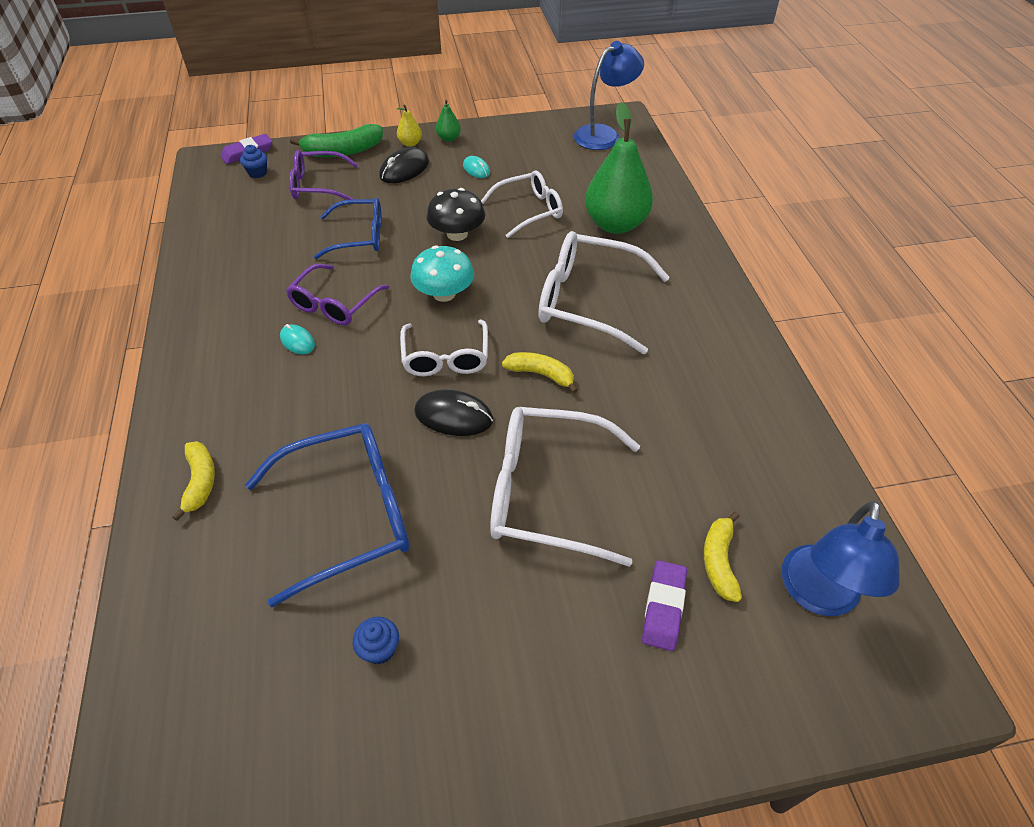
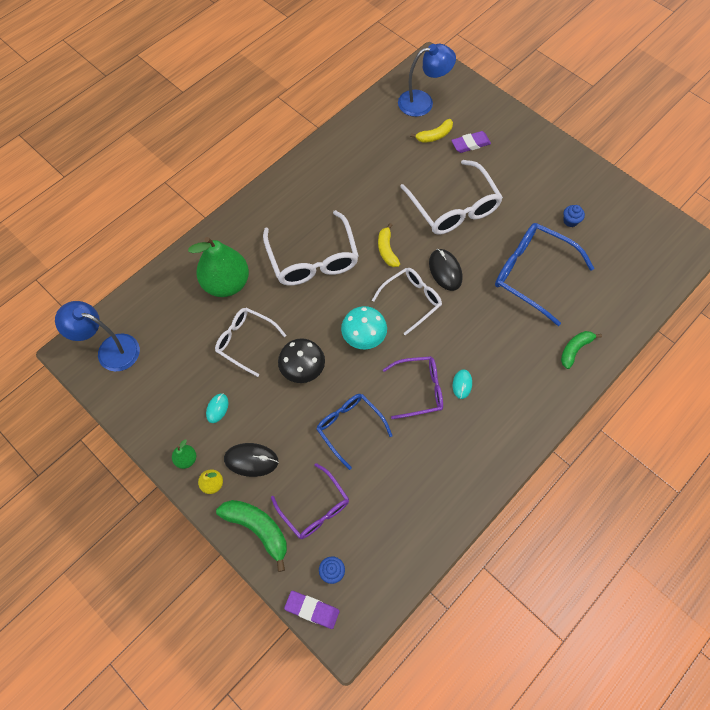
camera: 125 degrees left, 15 degrees up
(200, 482) = (575, 349): yellow banana -> green banana

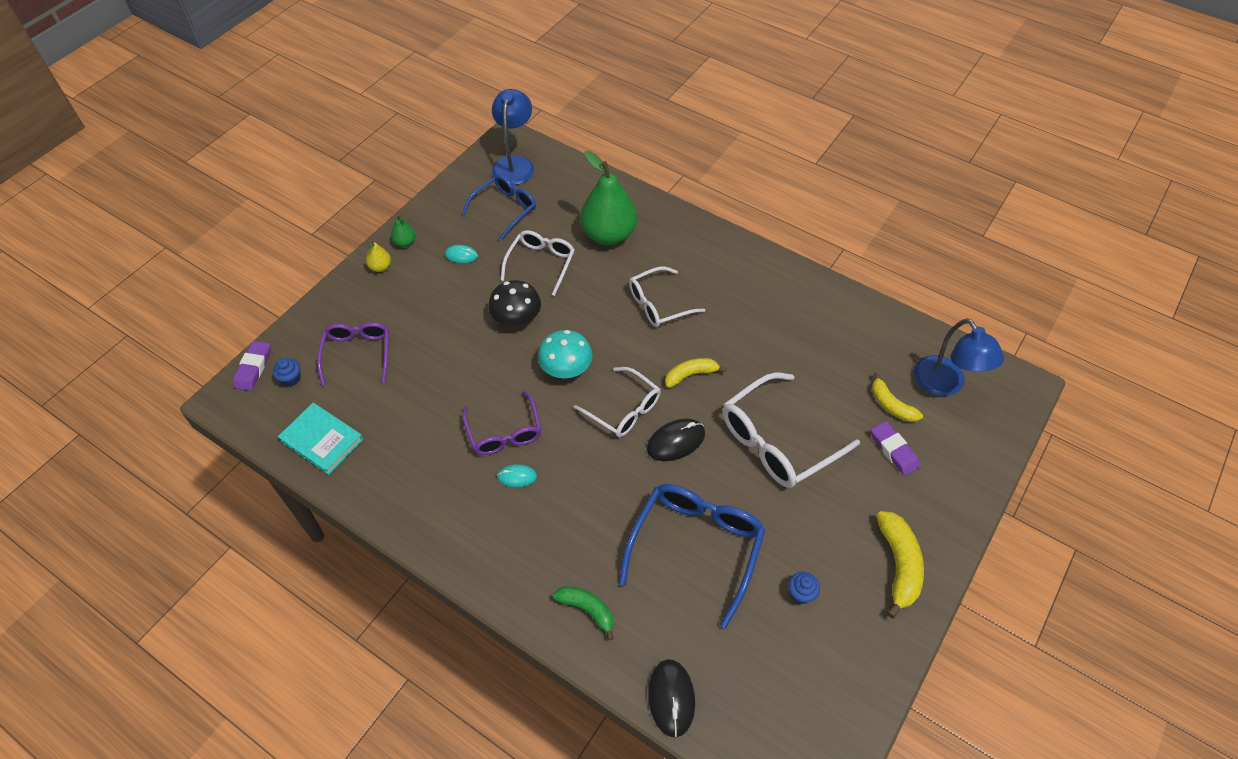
camera: 80 degrees right, 10 degrees down
(251, 460) = (407, 292): black mouse -> black mouse (671, 698)
(257, 529) = (335, 310): green banana -> none
(313, 259) = (658, 304): white glasses -> white glasses, size x0.64
(314, 508) = (358, 353): purple glasses -> purple glasses turned 135 degrees clockwise
(349, 427) = (450, 370): blue glasses -> blue glasses (505, 209)
(405, 541) = (322, 440): none -> turquoise book
(554, 165) = (898, 565): none -> yellow banana

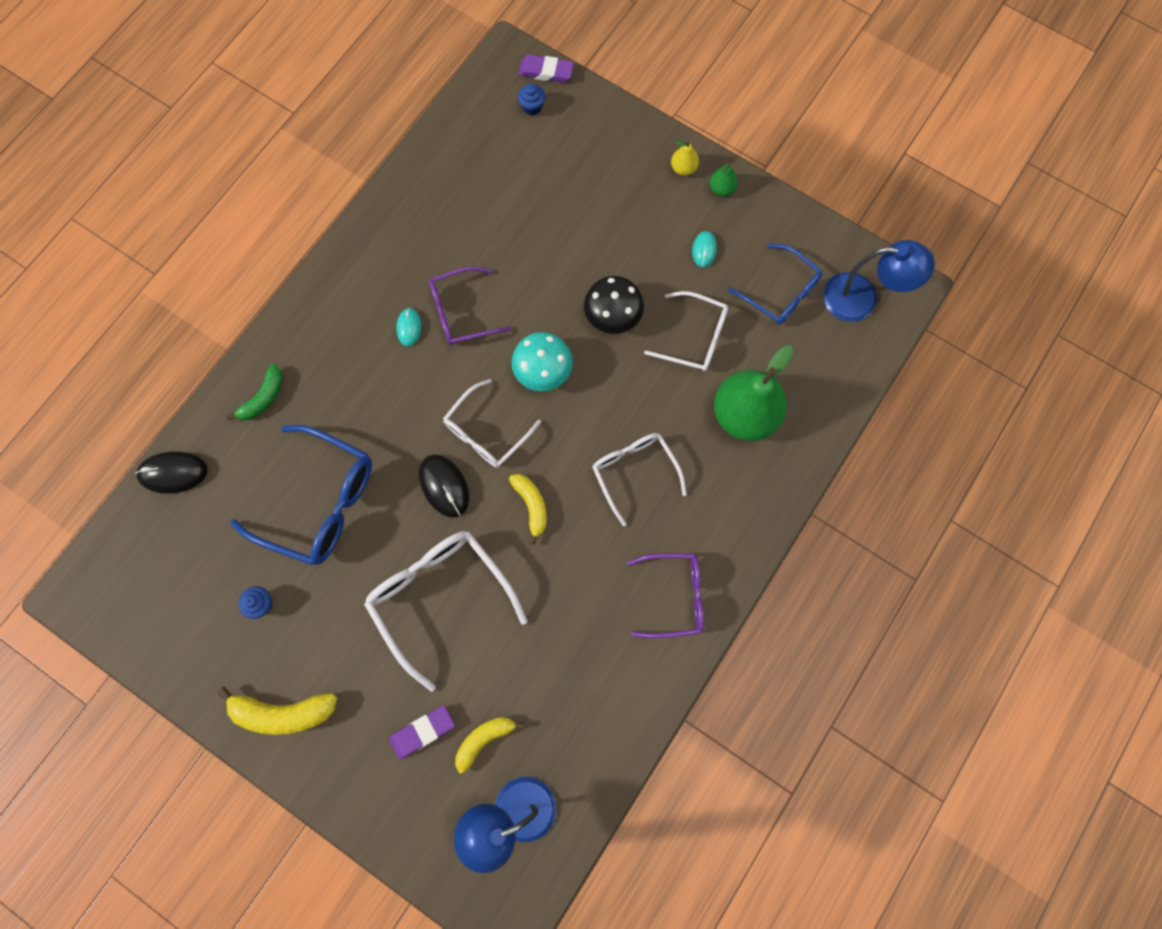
camera: 90 degrees right, 20 degrees up
(322, 440) = (459, 146): turquoise book -> none
(358, 353) = (563, 163): purple glasses -> purple glasses (674, 596)

